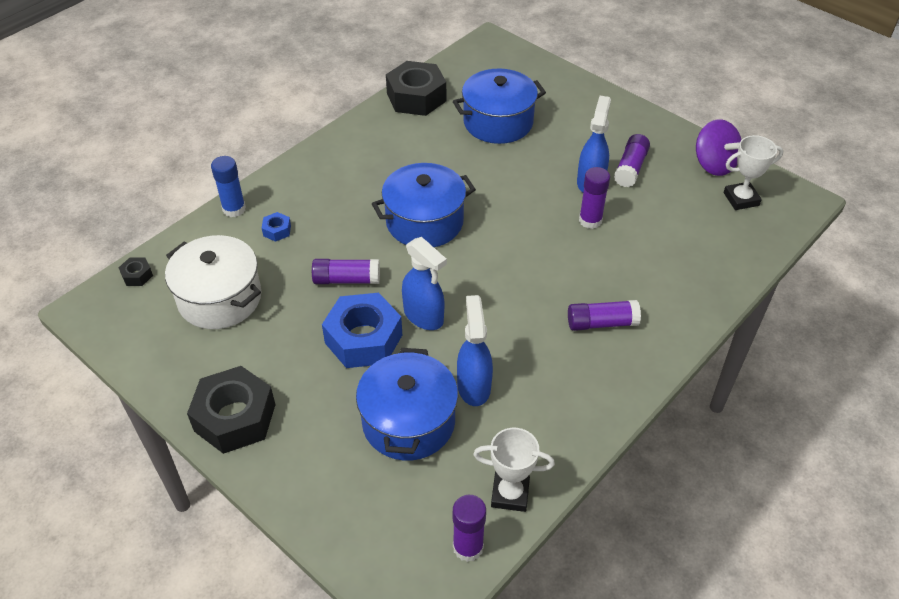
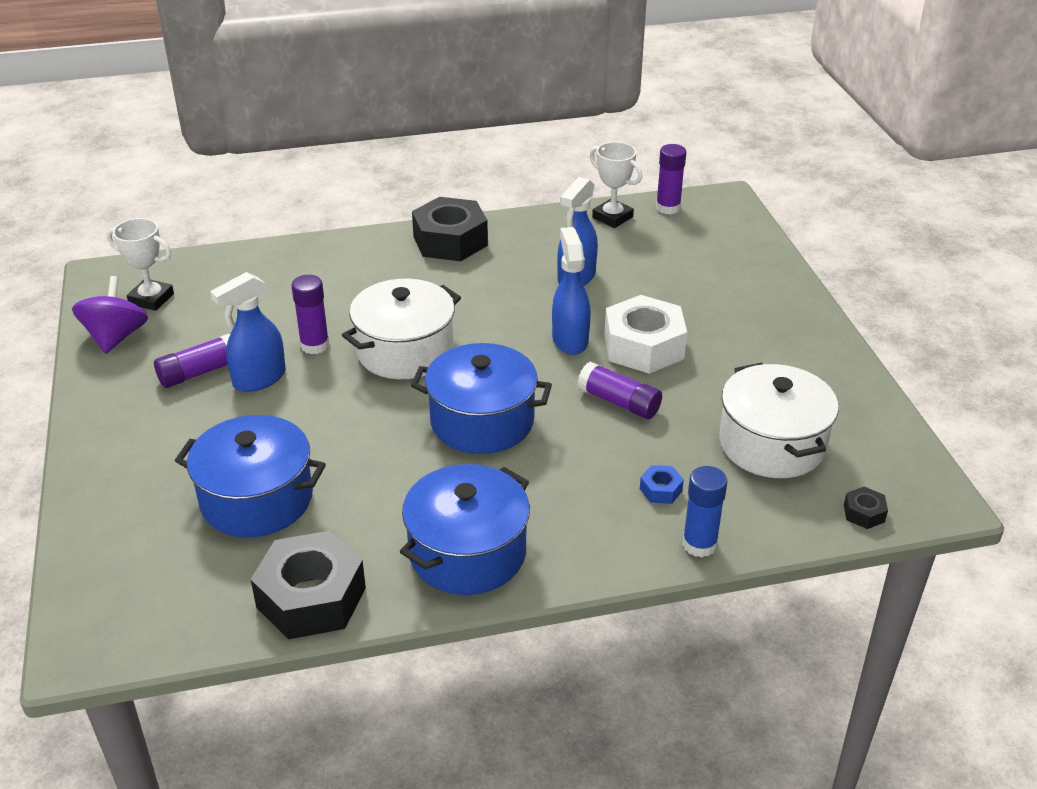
camera: 145 degrees left, 10 degrees down
(235, 418) = (805, 339): black nut -> black nut (450, 241)
(363, 339) = (643, 346): blue nut -> white nut
(408, 422) = (652, 279): blue pot -> blue pot (467, 552)
(528, 246) = (405, 351): none -> white pot
(601, 323) = (420, 271): purple glue stick -> none

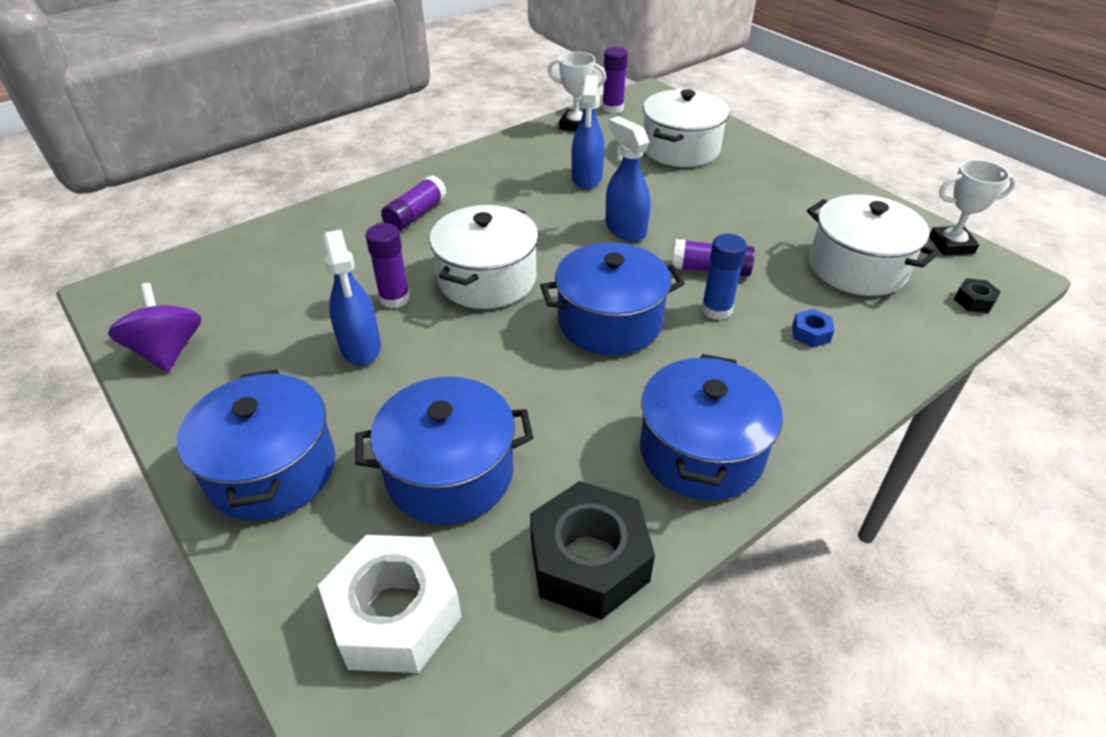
camera: 25 degrees left, 5 degrees up
(133, 452) = (271, 469): none -> blue pot
(151, 299) = (184, 301): white trophy -> white trophy (951, 245)
(199, 372) = (290, 360): purple glue stick -> purple glue stick (415, 214)
(259, 379) = (360, 348): blue spray bottle -> blue spray bottle turned 45 degrees counterclockwise
(450, 241) = (452, 174): black nut -> none
(643, 346) = (689, 218): white nut -> white nut (395, 614)
(699, 544) = (884, 370): blue glue stick -> blue glue stick (716, 309)
(701, 271) = (680, 149): none -> white pot

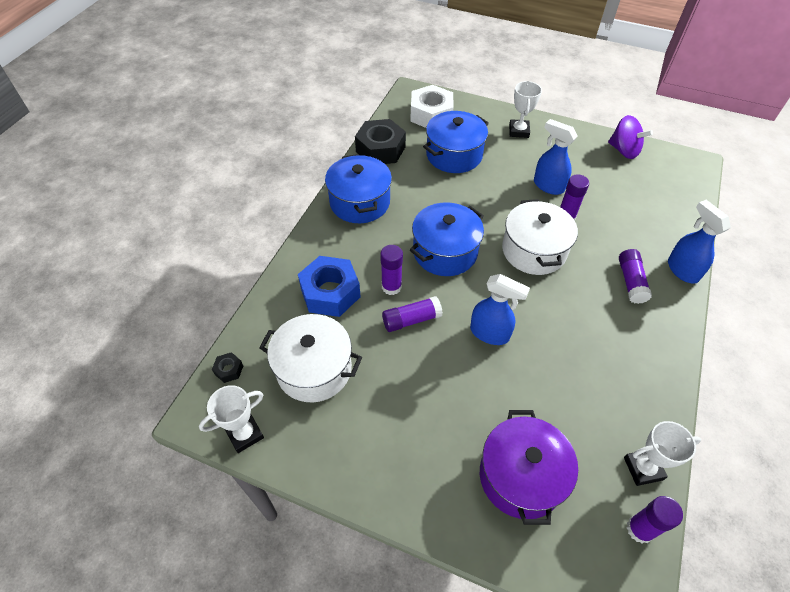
camera: 150 degrees right, 10 degrees up
(271, 469) = (518, 131): blue pot -> white trophy
(587, 178) = (562, 382): blue spray bottle -> blue spray bottle (682, 270)
(680, 149) = (521, 476): white pot -> purple pot
(716, 309) = (391, 287): blue glue stick -> purple glue stick
(811, 333) = (330, 292): blue nut -> blue nut, size x2.33

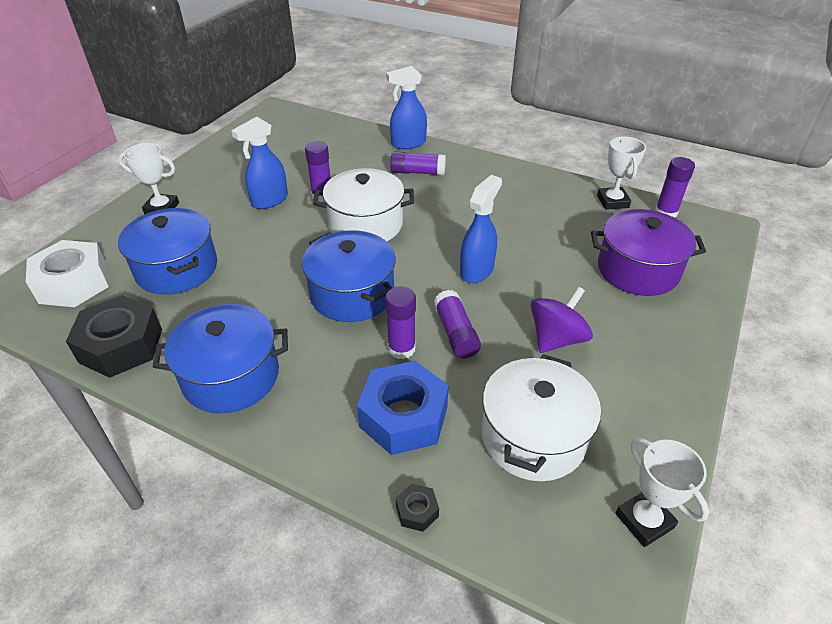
camera: 85 degrees left, 10 degrees down
(229, 370) = (542, 552): black nut -> black nut (417, 511)
(624, 150) = (237, 144): purple spinning top -> purple spinning top (556, 339)

